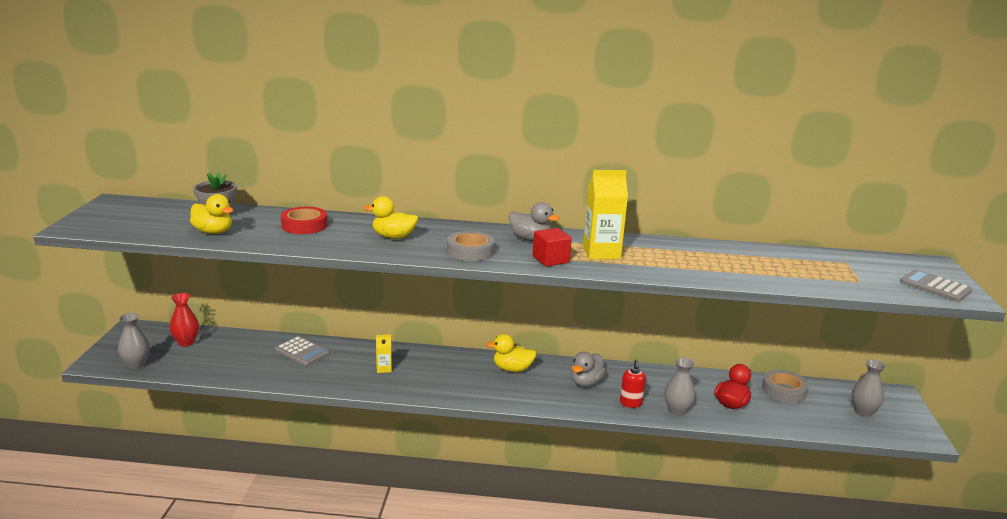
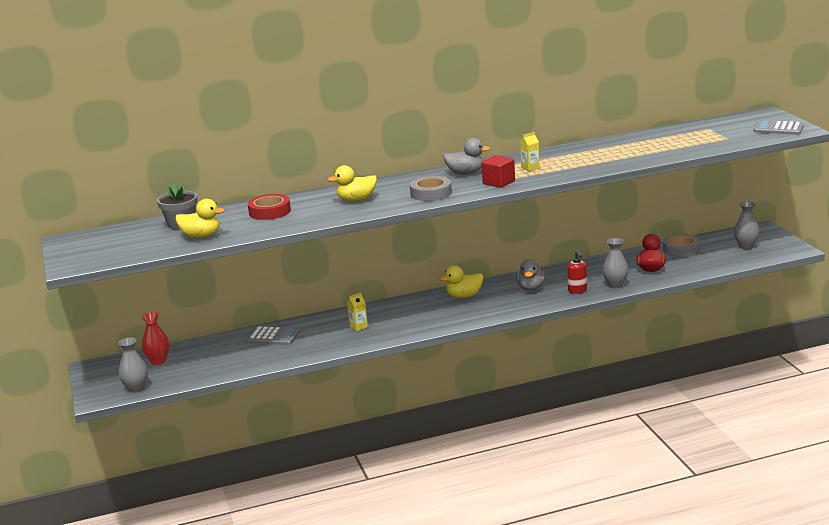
camera: 20 degrees left, 0 degrees up
(601, 253) = (530, 168): yellow carton -> yellow carton, size x0.49

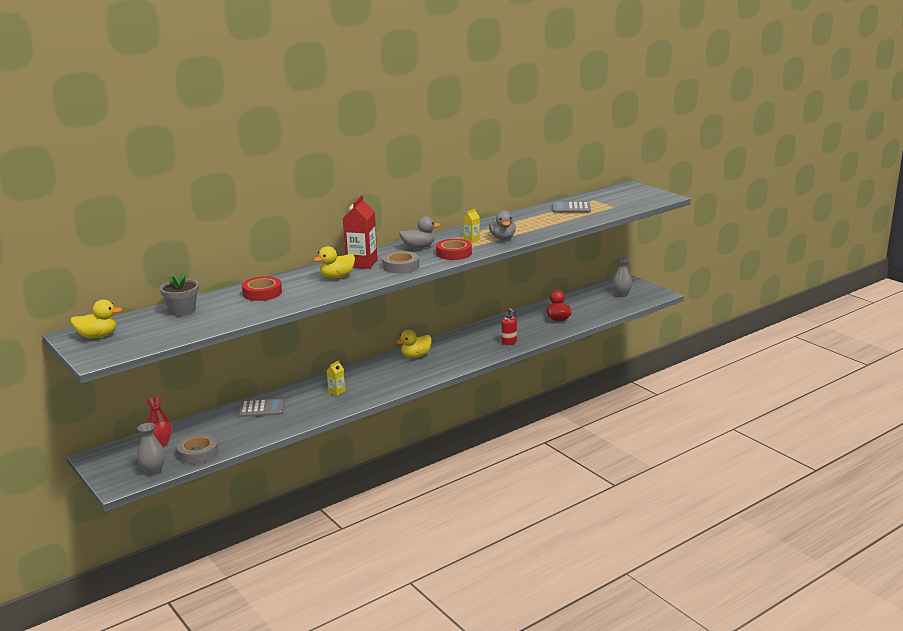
camera: 20 degrees left, 0 degrees up
(201, 236) = (211, 320): yellow duck -> yellow duck (97, 336)
(392, 187) = (361, 263): none -> red carton
(499, 182) = (454, 253): red cube -> red tape
(531, 288) = (469, 343): grey duck -> grey duck (502, 238)
(615, 285) = (537, 334): grey vase -> none
(681, 249) = (573, 301): grey tape -> grey tape (198, 453)
(778, 129) = (648, 197): grey calculator -> grey calculator (571, 208)

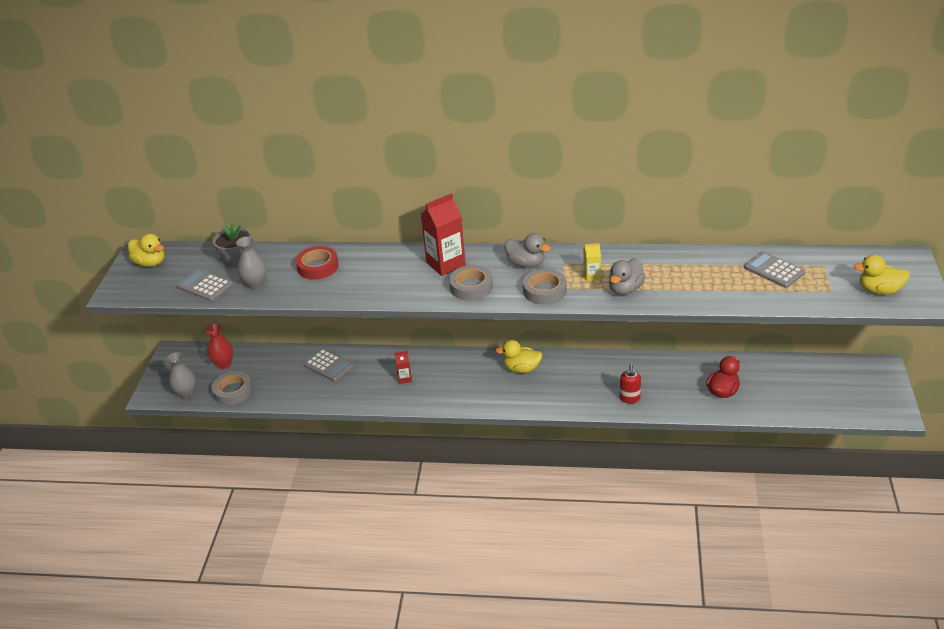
camera: 45 degrees right, 15 degrees up
(180, 330) = (205, 286): none -> grey calculator
(336, 392) = (404, 378): yellow carton -> red carton
(337, 277) = (400, 274): yellow duck -> yellow duck (879, 290)
(454, 253) = (544, 291): red tape -> grey tape
(621, 295) = (845, 390): grey vase -> grey vase (255, 284)

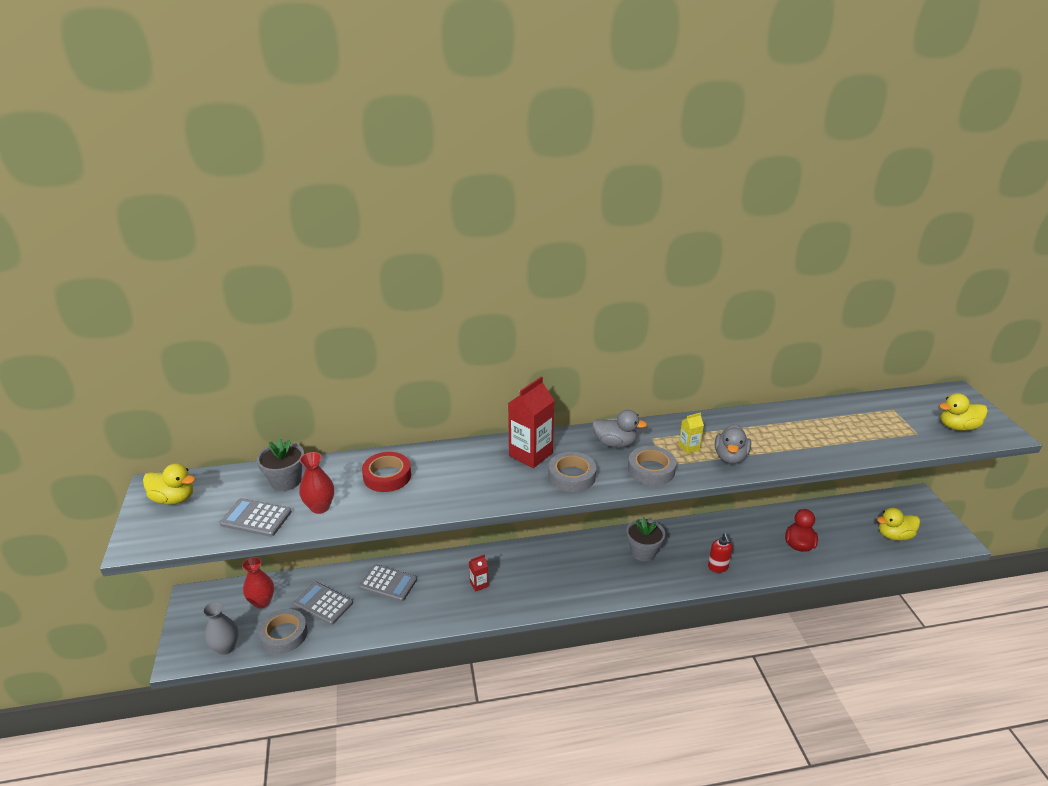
camera: 20 degrees left, 5 degrees down
(255, 284) = (320, 507): grey vase -> red vase
(521, 368) = (596, 552): yellow duck -> yellow duck (894, 535)
(565, 374) = (643, 552): none -> grey flower pot
(774, 270) = (853, 420): grey calculator -> grey calculator (323, 603)

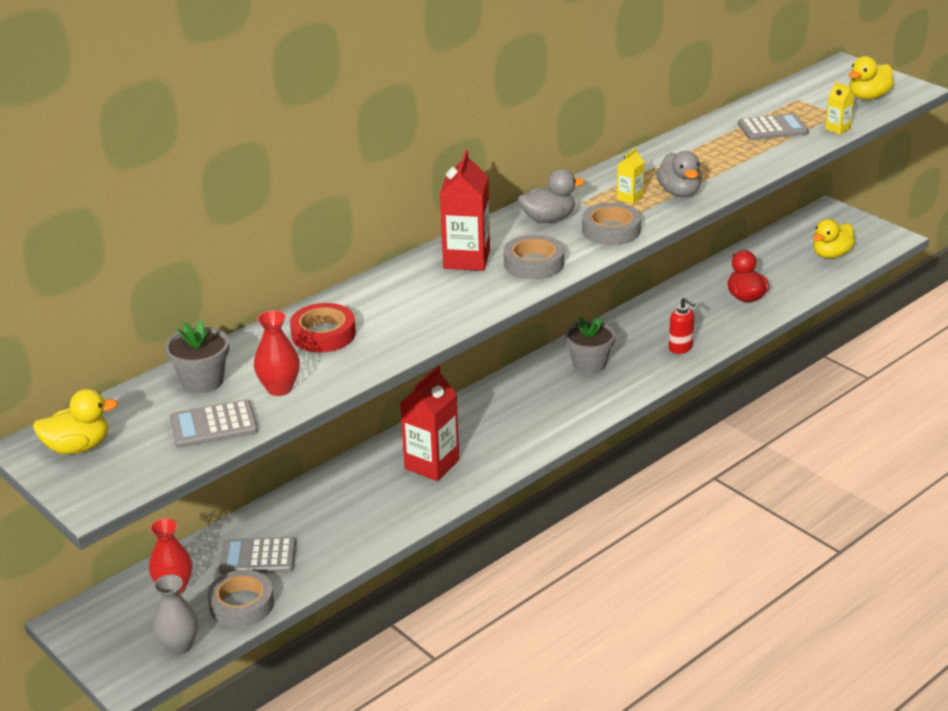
camera: 30 degrees left, 0 degrees up
(388, 583) = (319, 506): grey calculator -> grey calculator (772, 128)
(479, 584) = (431, 464): red carton -> red carton, size x2.04
(907, 446) = (837, 129): none -> yellow carton

